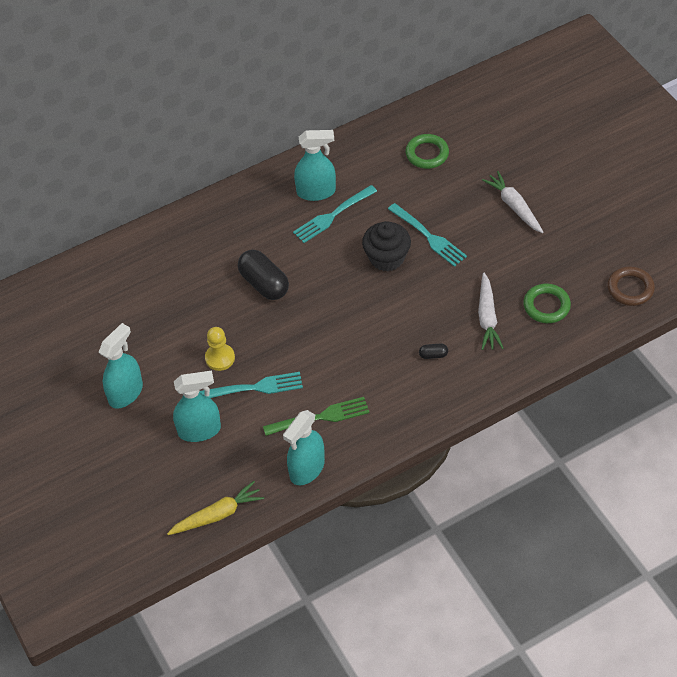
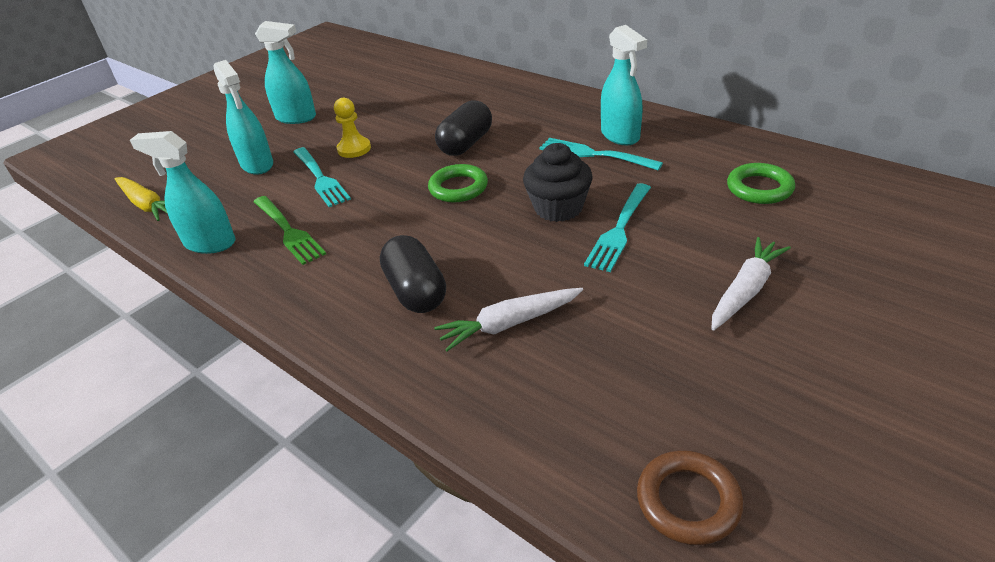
camera: 70 degrees right, 15 degrees down
(433, 355) = (416, 291): black capsule -> black capsule, size x2.24
(546, 306) = (570, 386): green ring -> green ring (458, 188)

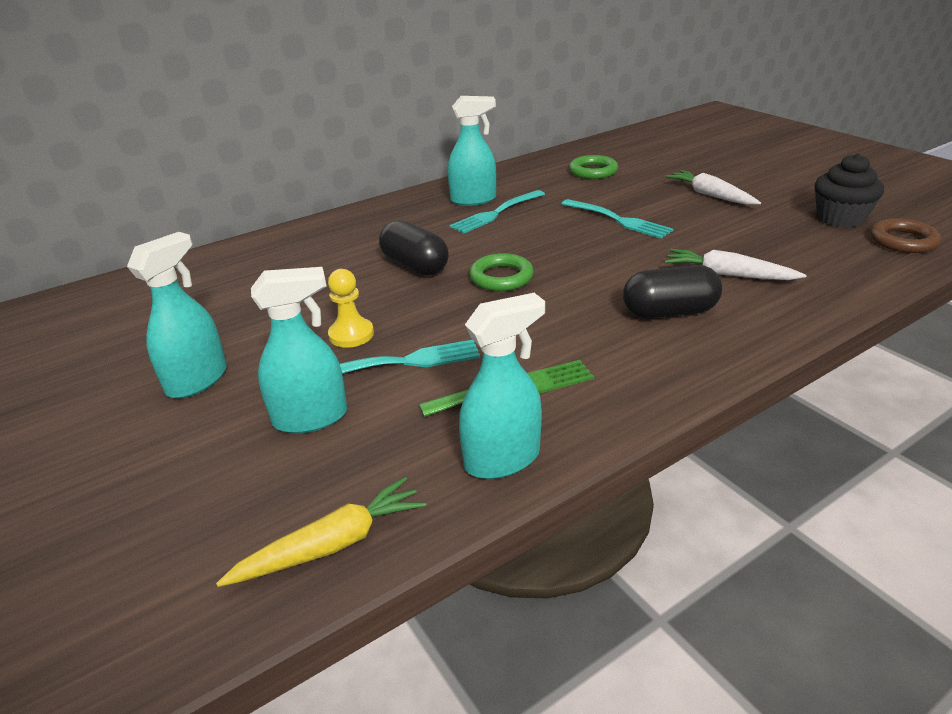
camera: 75 degrees left, 5 degrees down
(210, 243) = (502, 459): turquoise spray bottle -> turquoise spray bottle turned 150 degrees counterclockwise
(509, 324) = (728, 275): white carrot -> white carrot turned 120 degrees clockwise
(558, 208) = (571, 237): black cupcake -> black cupcake (840, 218)

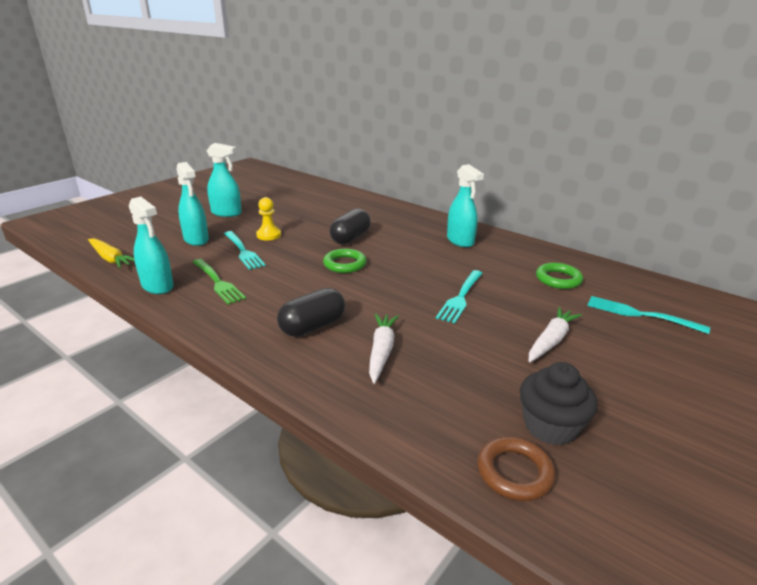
camera: 70 degrees right, 5 degrees down
(496, 213) = (443, 251): turquoise fork -> turquoise fork (641, 314)
(669, 312) = (312, 326): black capsule -> black capsule turned 75 degrees clockwise

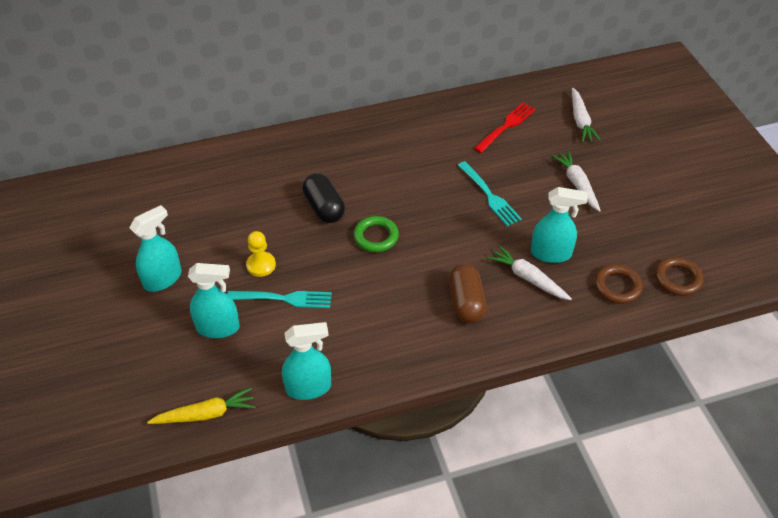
camera: 55 degrees left, 20 degrees up
(217, 282) = (337, 339): green fork -> none
(312, 326) = (466, 303): black capsule -> brown capsule
(439, 419) = (617, 286): none -> brown ring
(460, 241) = (396, 140): turquoise spray bottle -> turquoise spray bottle (551, 253)
(550, 426) = (653, 241): black cupcake -> none
(558, 279) = (506, 127): green ring -> red fork
(641, 314) = (580, 121): turquoise fork -> white carrot

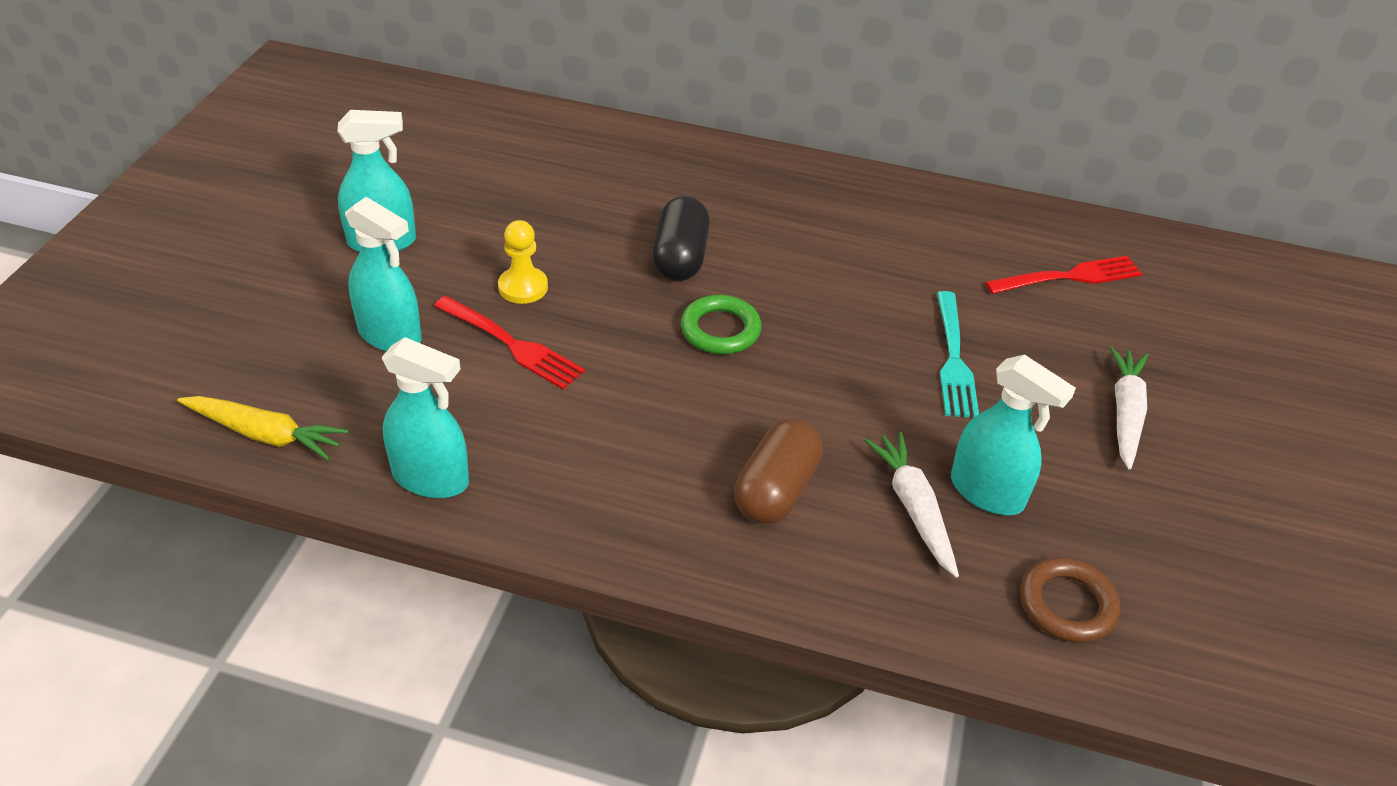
camera: 30 degrees right, 5 degrees down
(283, 299) = (510, 344): turquoise fork -> red fork
(580, 121) = (1212, 324): white carrot -> none
(677, 279) = (1199, 654): brown ring -> none

